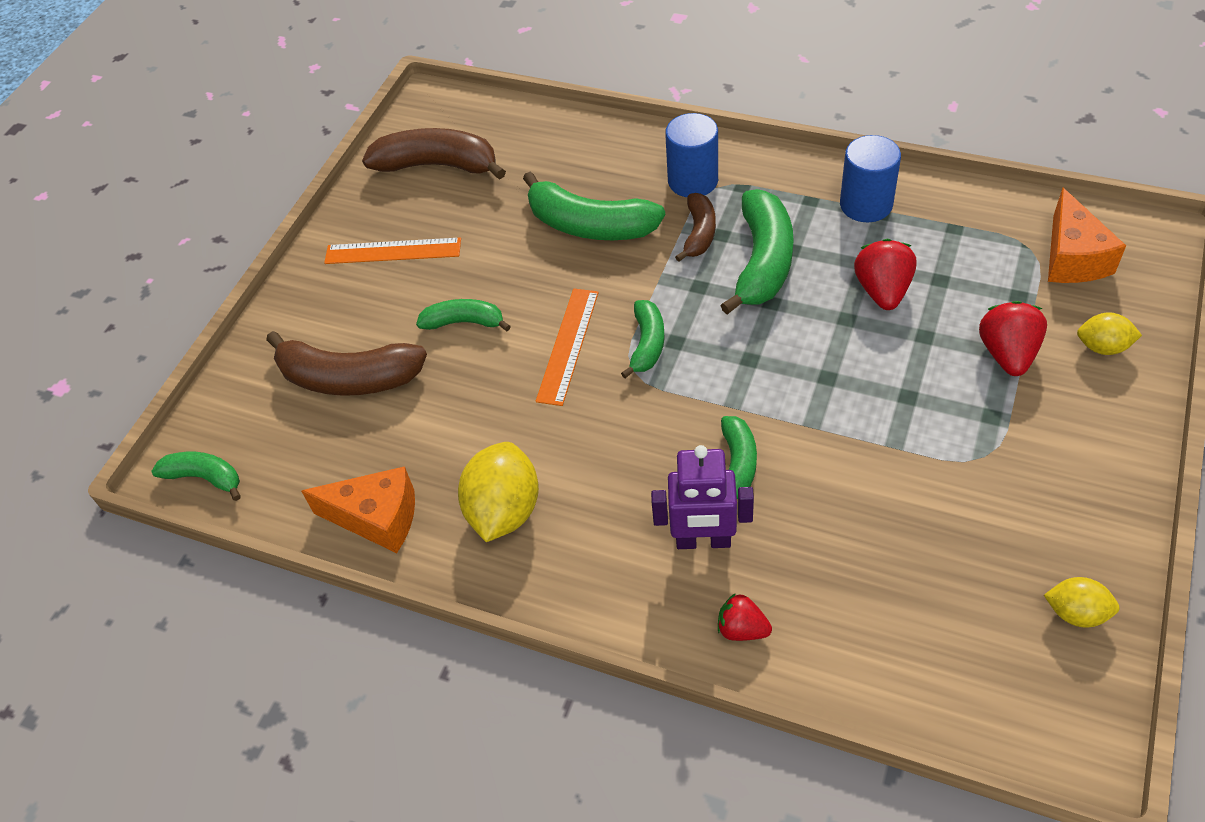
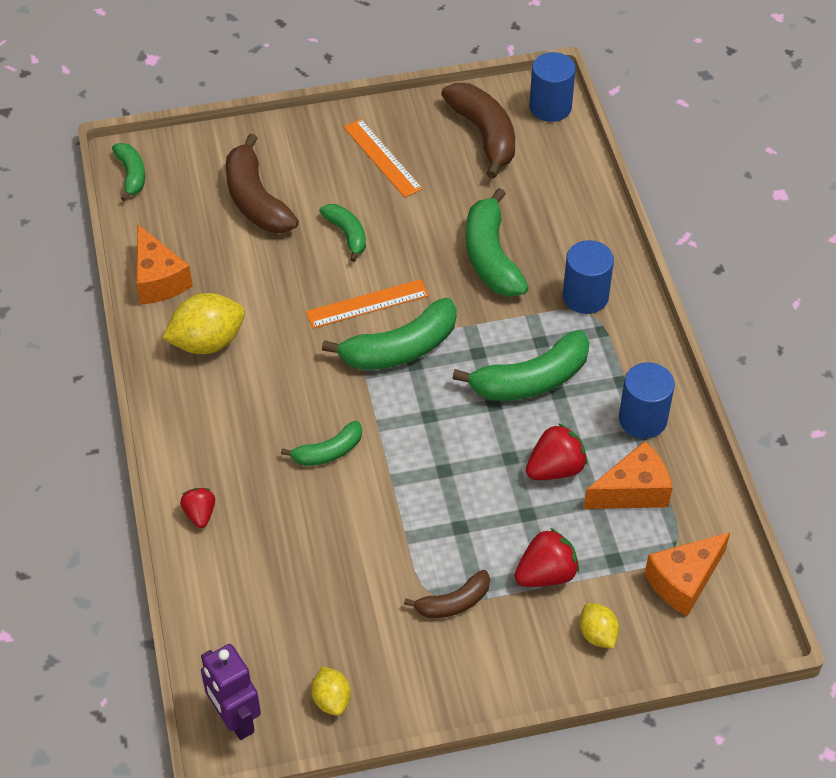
camera: 50 degrees right, 0 degrees up
(450, 107) = (550, 107): none -> blue cylinder
(647, 344) = (400, 349): green banana -> green banana, size x1.74
(699, 233) = (532, 327): brown banana -> brown banana (453, 603)
(703, 541) = (254, 461): purple robot -> purple robot (235, 719)
(945, 247) = (632, 491): none -> orange cheese

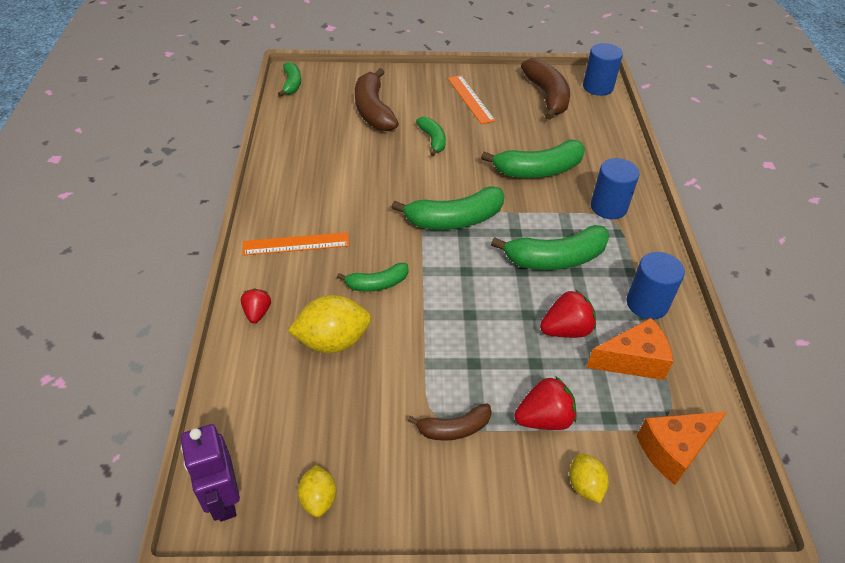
camera: 10 degrees right, 5 degrees down
(159, 279) = (287, 147): orange cheese -> none
(207, 342) = (308, 191): yellow lemon -> yellow lemon (333, 341)
(367, 304) = (436, 186): orange ruler -> orange ruler (296, 244)
(491, 257) = (538, 170): green banana -> green banana turned 105 degrees counterclockwise

